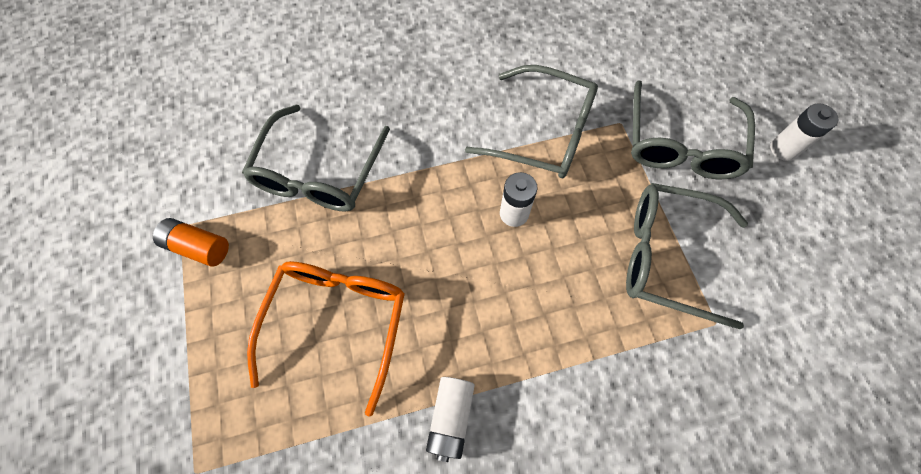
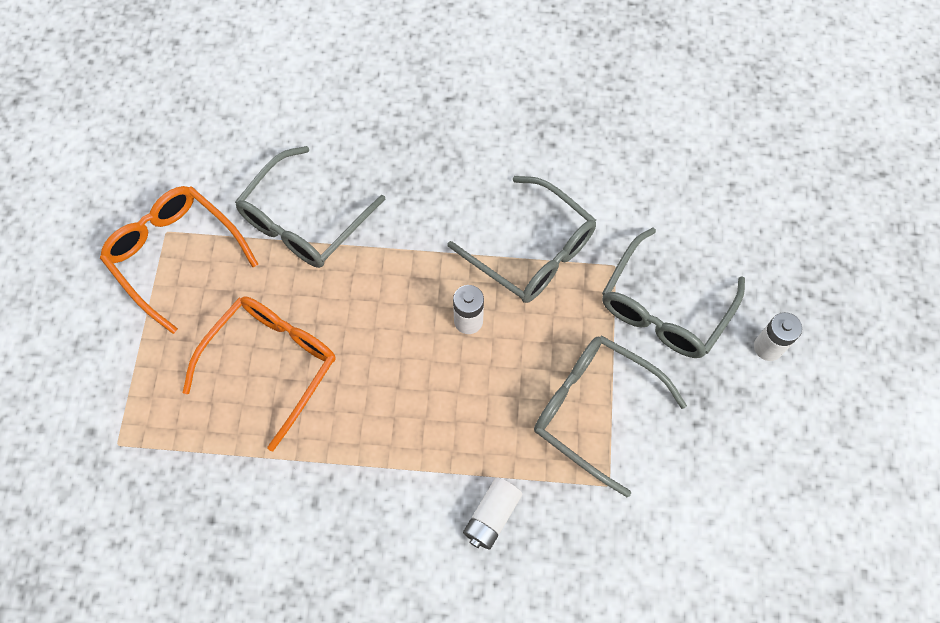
camera: 20 degrees right, 0 degrees up
(198, 247) = (175, 256): orange battery -> orange glasses
(451, 418) = (337, 477): white battery -> white battery (492, 516)

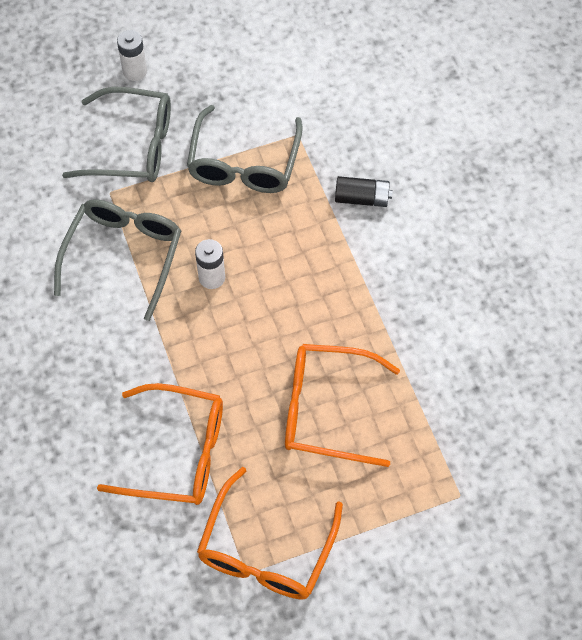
camera: 115 degrees left, 5 degrees down
(304, 220) = (176, 452): grey glasses -> orange glasses
(492, 516) = (362, 198): white battery -> black battery

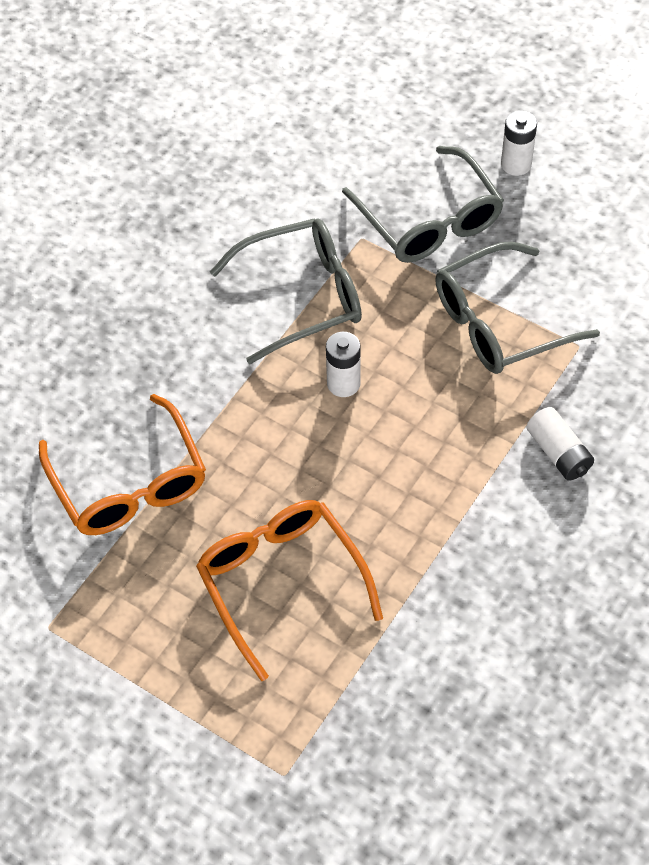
camera: 55 degrees right, 5 degrees down
(266, 549) = (86, 628): orange glasses -> none
(362, 198) = (558, 453): black battery -> white battery

